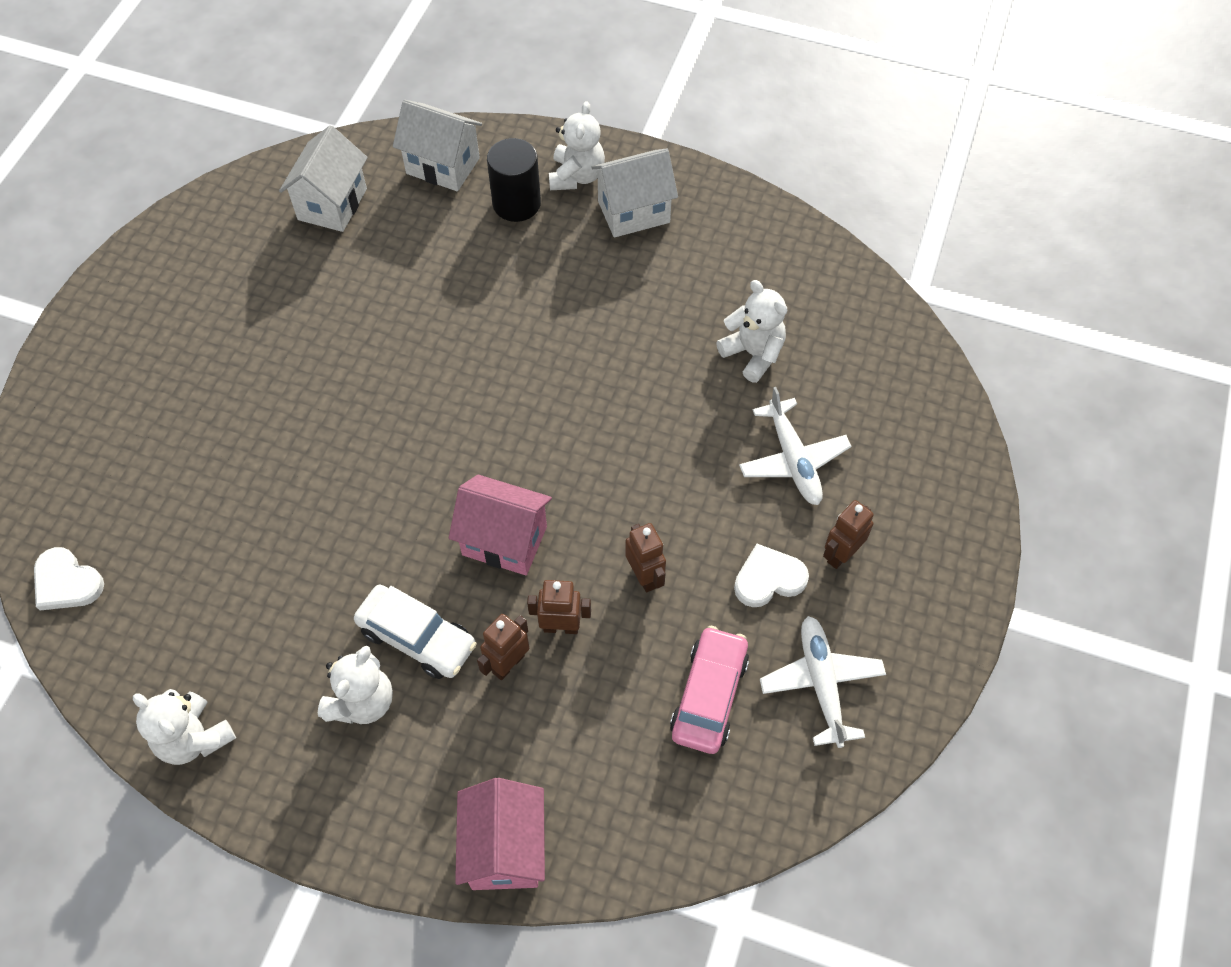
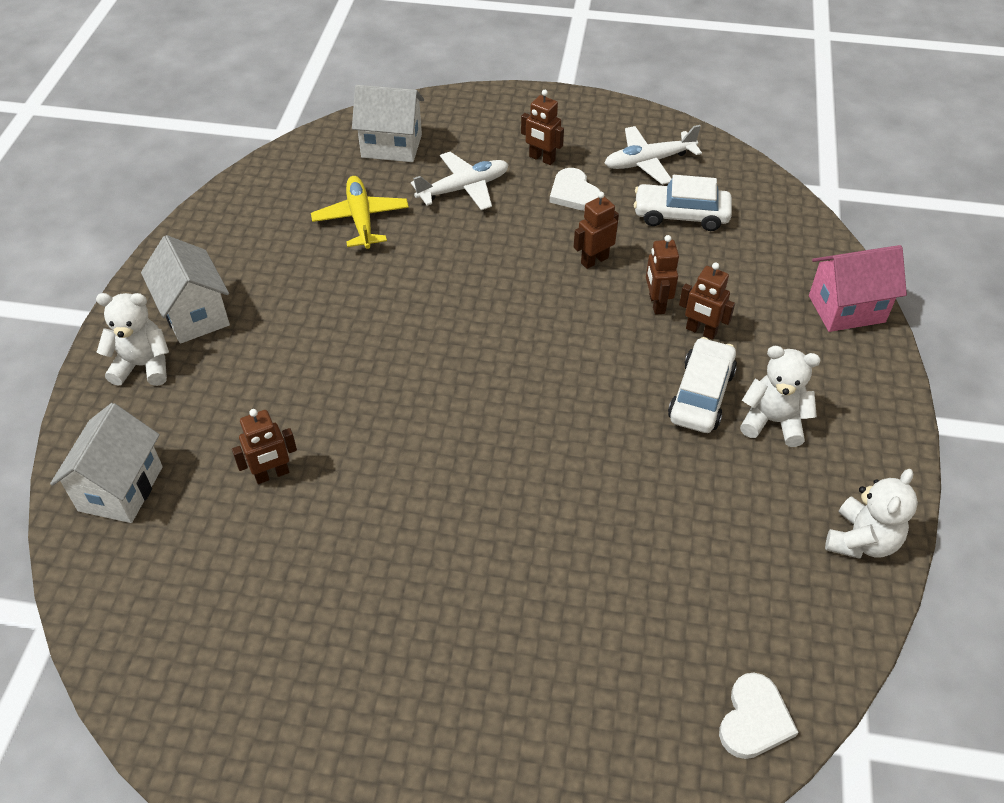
camera: 100 degrees left, 10 degrees down
(332, 204) = (180, 590): white house -> white house (391, 146)
(426, 264) = (272, 474): none -> brown robot
(504, 540) = (588, 352): pink house -> none
(516, 203) = (182, 410): black cylinder -> none
(709, 695) = (681, 215): pink car -> white car
(753, 354) = (361, 219): white teddy bear -> yellow plane

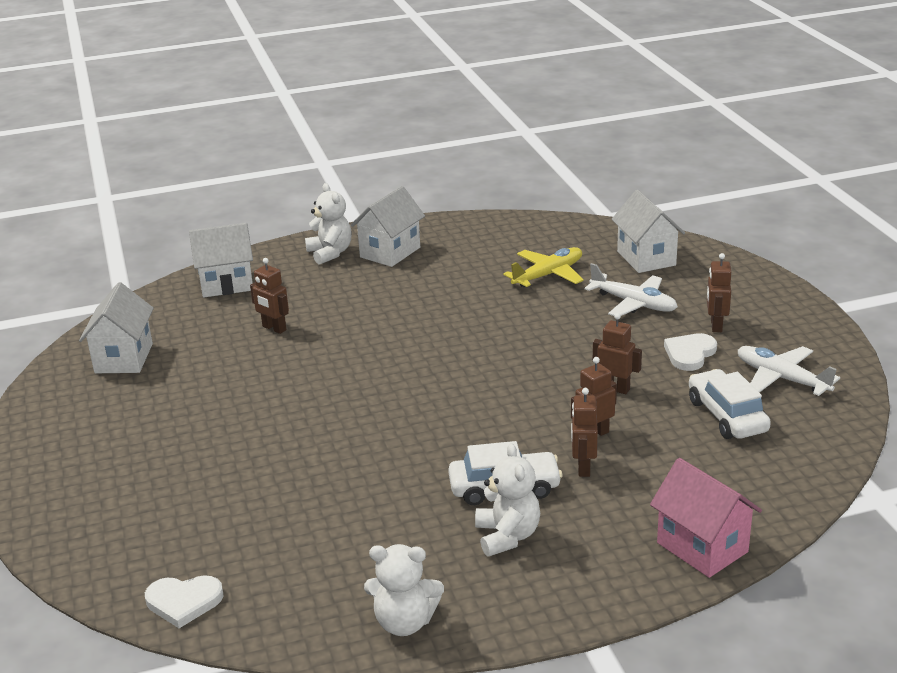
camera: 65 degrees right, 20 degrees down
(211, 653) = (124, 358): none -> white house

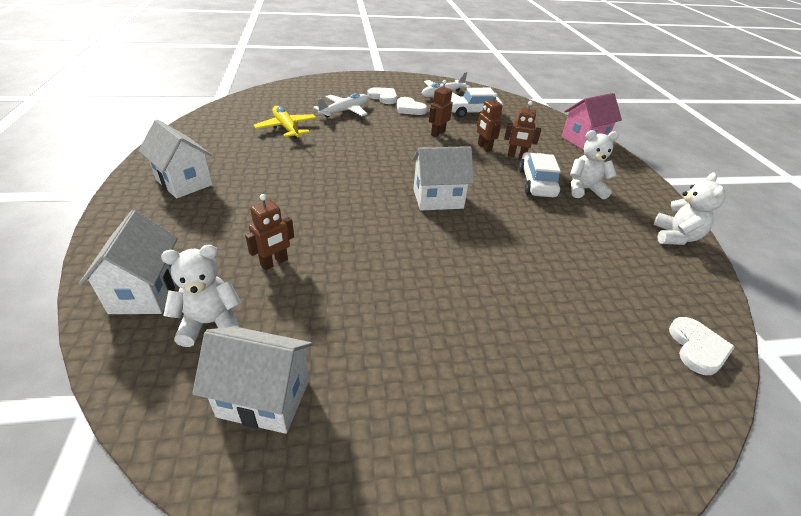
camera: 85 degrees left, 10 degrees up
(330, 253) = (149, 214): white teddy bear -> white teddy bear (210, 323)
(646, 258) = (292, 98): white house -> white house (438, 199)
(716, 325) = (383, 97): brown robot -> white heart

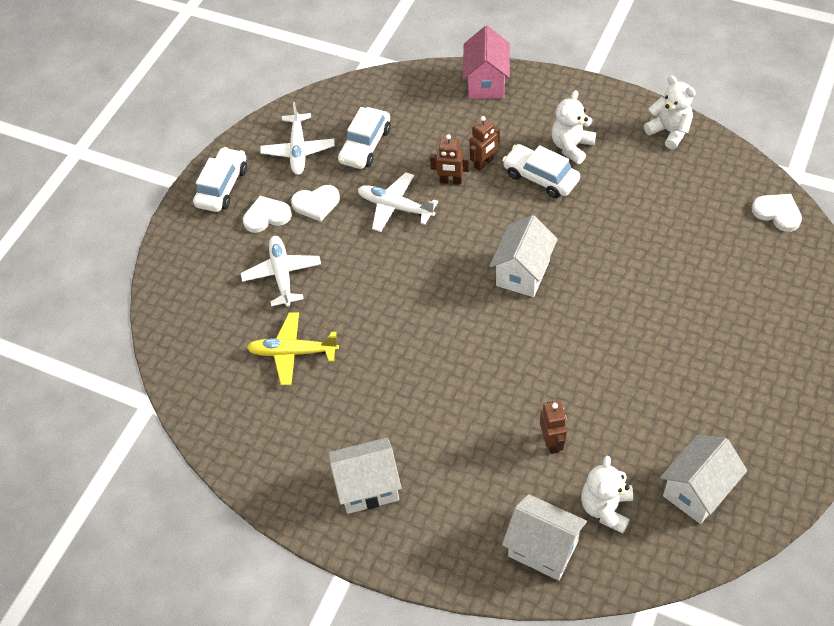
camera: 50 degrees left, 15 degrees up
(390, 81) = (222, 187): none -> white car
(437, 133) = (395, 207): brown robot -> white plane

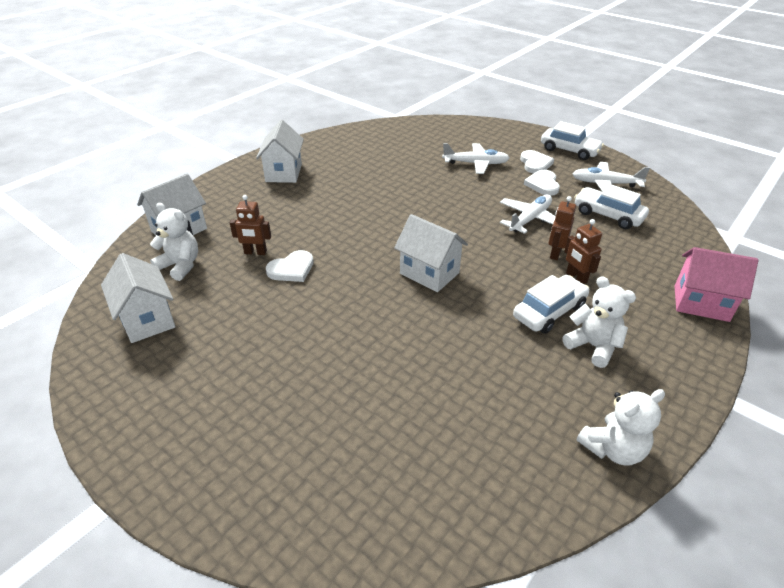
camera: 100 degrees right, 15 degrees down
(292, 352) = (405, 160): yellow plane -> none
(777, 213) = (436, 525): white heart -> white heart (292, 269)

